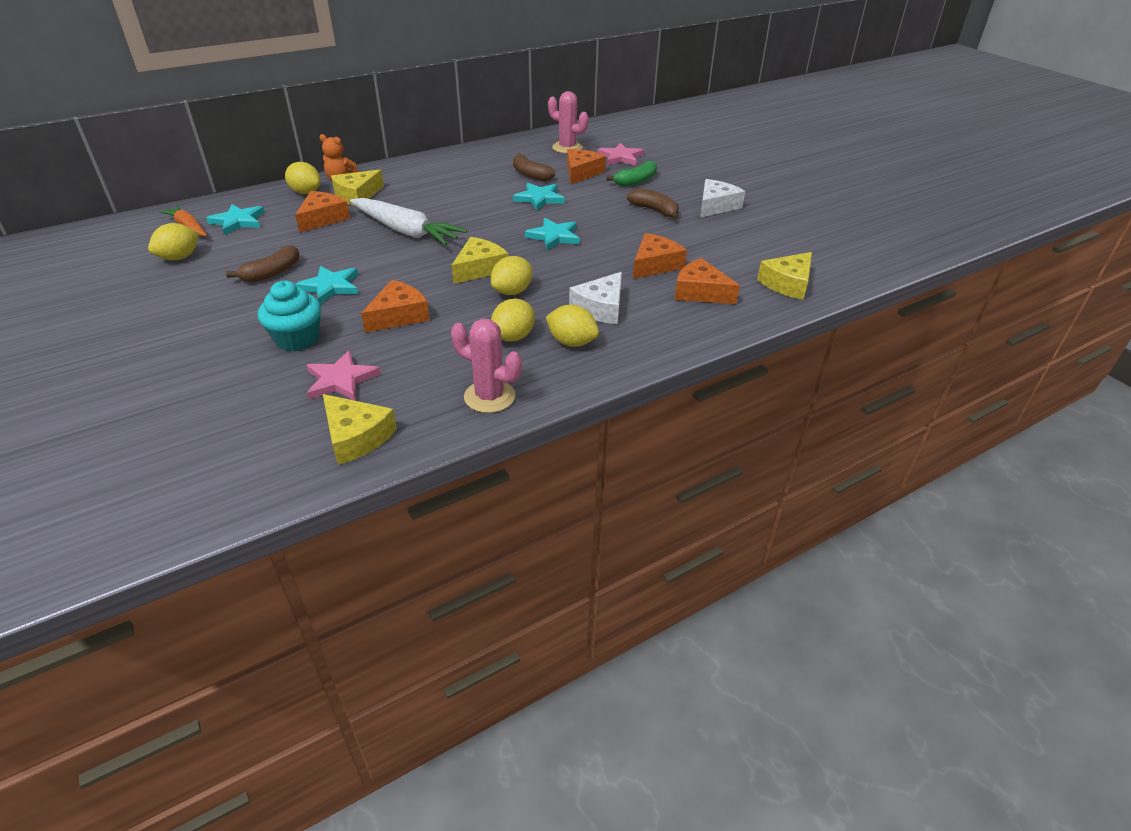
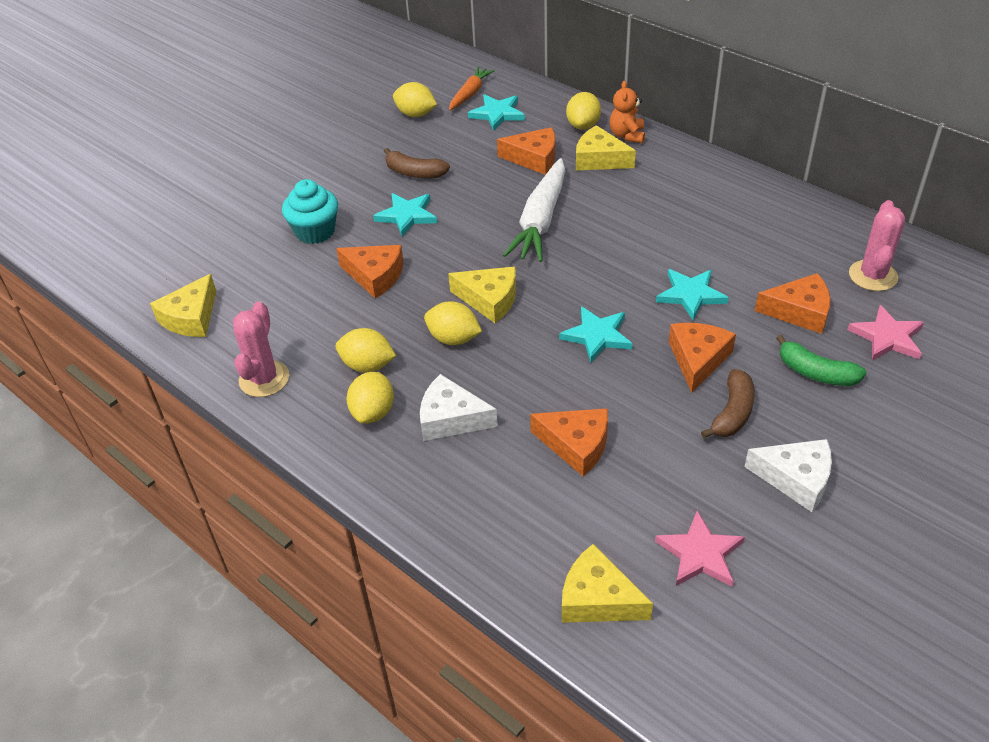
camera: 75 degrees right, 5 degrees up
(341, 380) = (264, 279): pink star -> pink star (700, 553)
(530, 174) = (755, 267): brown banana -> none
(700, 292) = (528, 504): orange cheese -> orange cheese (697, 359)

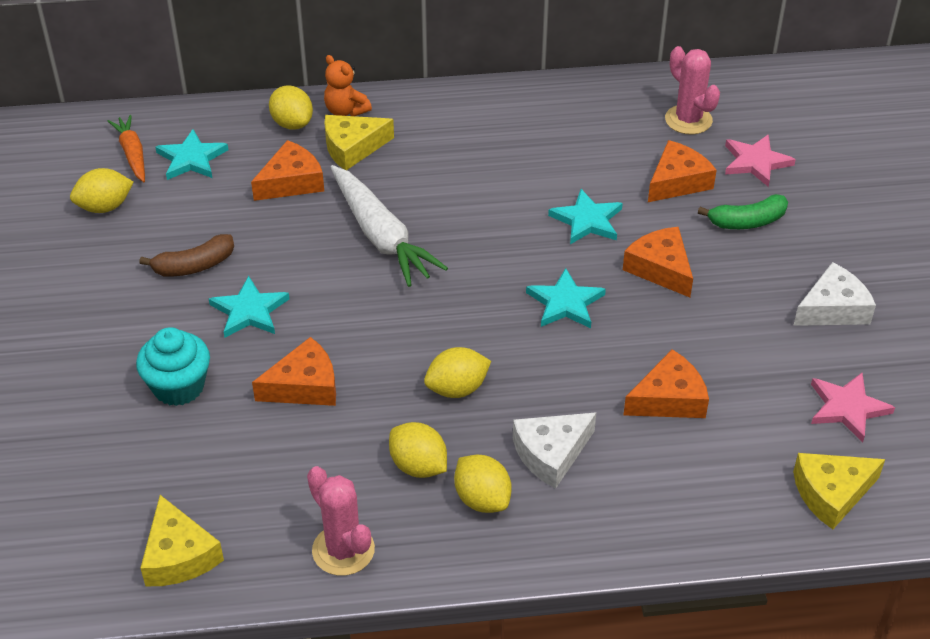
camera: 50 degrees left, 0 degrees up
(367, 365) = (418, 466): yellow lemon -> yellow lemon turned 75 degrees clockwise
(489, 299) = (438, 334): yellow cheese -> none
(732, 413) = (735, 292): brown banana -> none

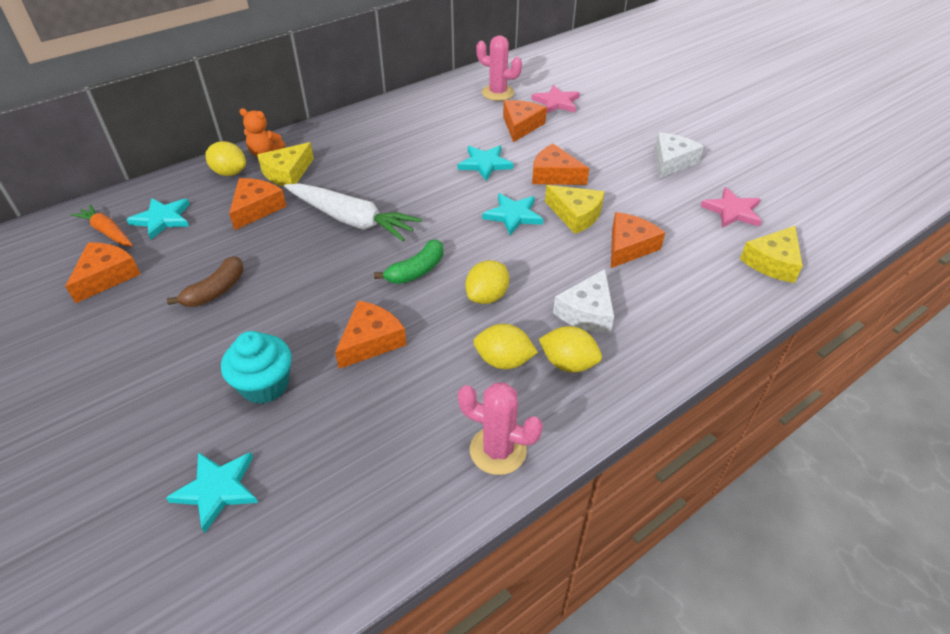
camera: 30 degrees left, 0 degrees up
(105, 207) = (106, 276): yellow lemon -> orange cheese
(179, 555) = (363, 525): yellow cheese -> yellow cheese (575, 215)
(249, 311) = (286, 305): turquoise star -> turquoise star (217, 489)
(747, 221) = (580, 133): green banana -> green banana (416, 270)

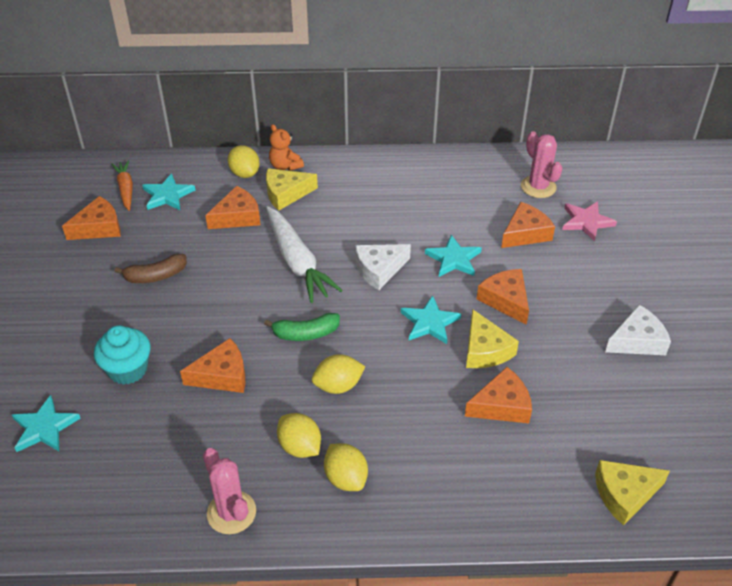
camera: 35 degrees right, 0 degrees up
(587, 312) = (404, 444): white cheese -> white cheese (379, 270)
(732, 211) = (642, 423): pink star -> none

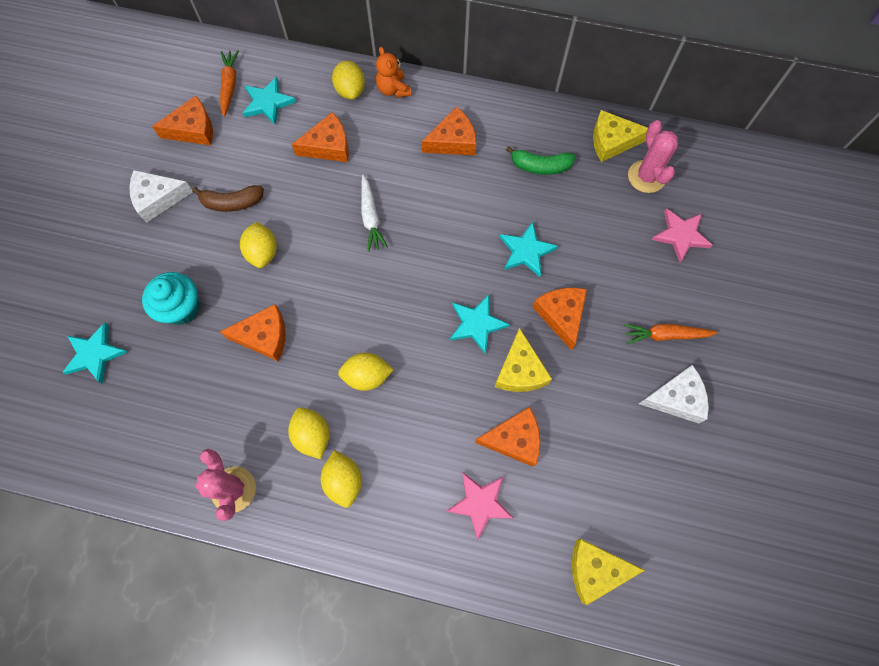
camera: 15 degrees right, 25 degrees up
(199, 309) = (263, 252): none -> yellow lemon
(286, 194) = (384, 127): yellow cheese -> yellow cheese (612, 141)
(297, 261) = (370, 217): white carrot -> white carrot, size x0.58
(305, 333) = (354, 307): green banana -> green banana (540, 166)
(379, 270) = (448, 247): white cheese -> white cheese (158, 198)
(490, 465) = (480, 503): none -> pink star
(525, 233) = (611, 235): orange cheese -> orange cheese (453, 141)
(606, 296) = (665, 335): none -> orange carrot

